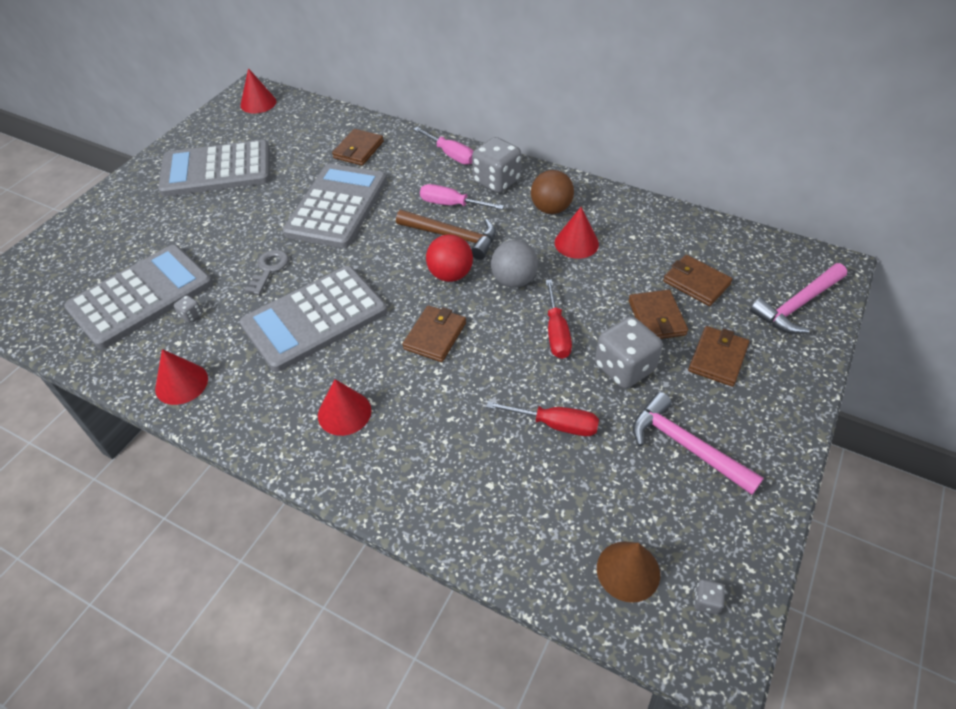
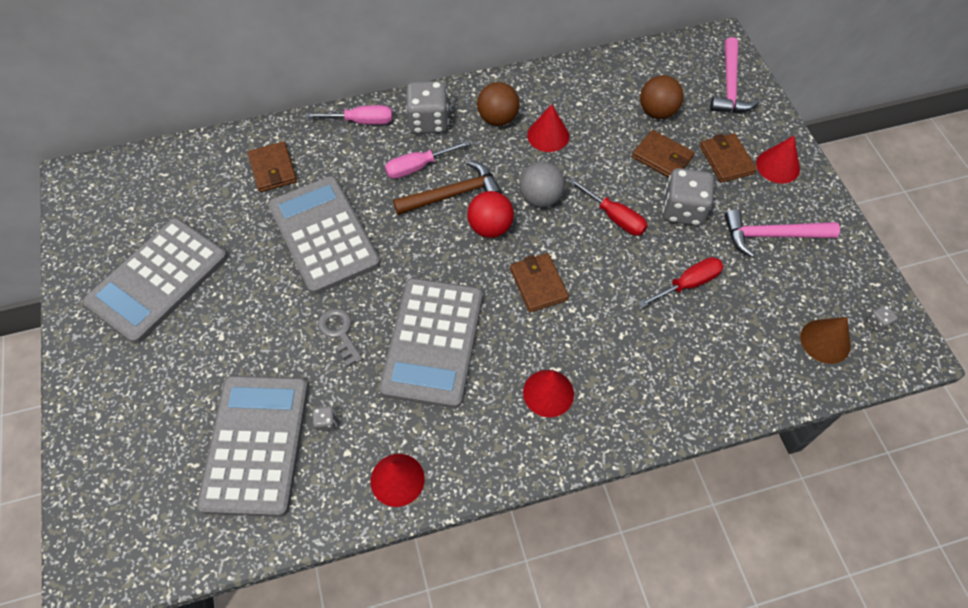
camera: 45 degrees left, 10 degrees up
(258, 103) = (104, 185): red cone -> red cone (777, 166)
(696, 283) = (657, 112): brown wallet -> brown ball

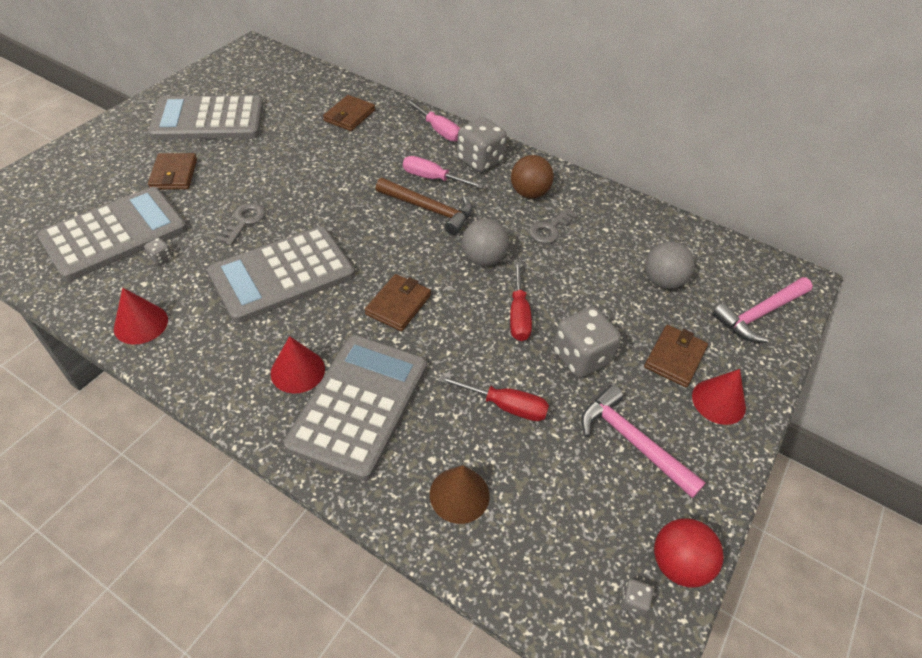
camera: 45 degrees right, 10 degrees down
(323, 235) = (320, 167): grey calculator -> grey calculator (359, 404)
(490, 227) = (422, 246): red ball -> red ball (678, 564)
(548, 135) = (550, 229): red cone -> grey key
(657, 112) = (662, 281): brown ball -> grey ball
(662, 157) = (619, 311): brown wallet -> brown wallet (174, 174)
(825, 341) = (559, 561): brown cone -> brown cone (459, 495)

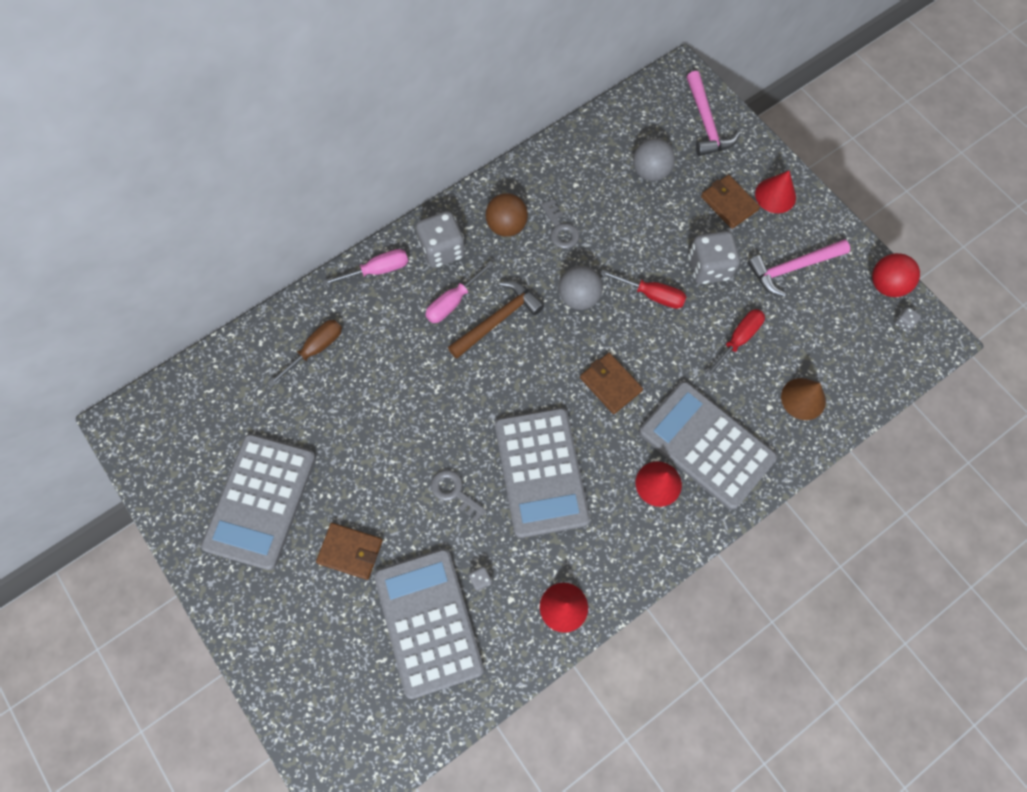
camera: 65 degrees left, 20 degrees up
(349, 116) = (315, 350): brown wallet -> brown screwdriver

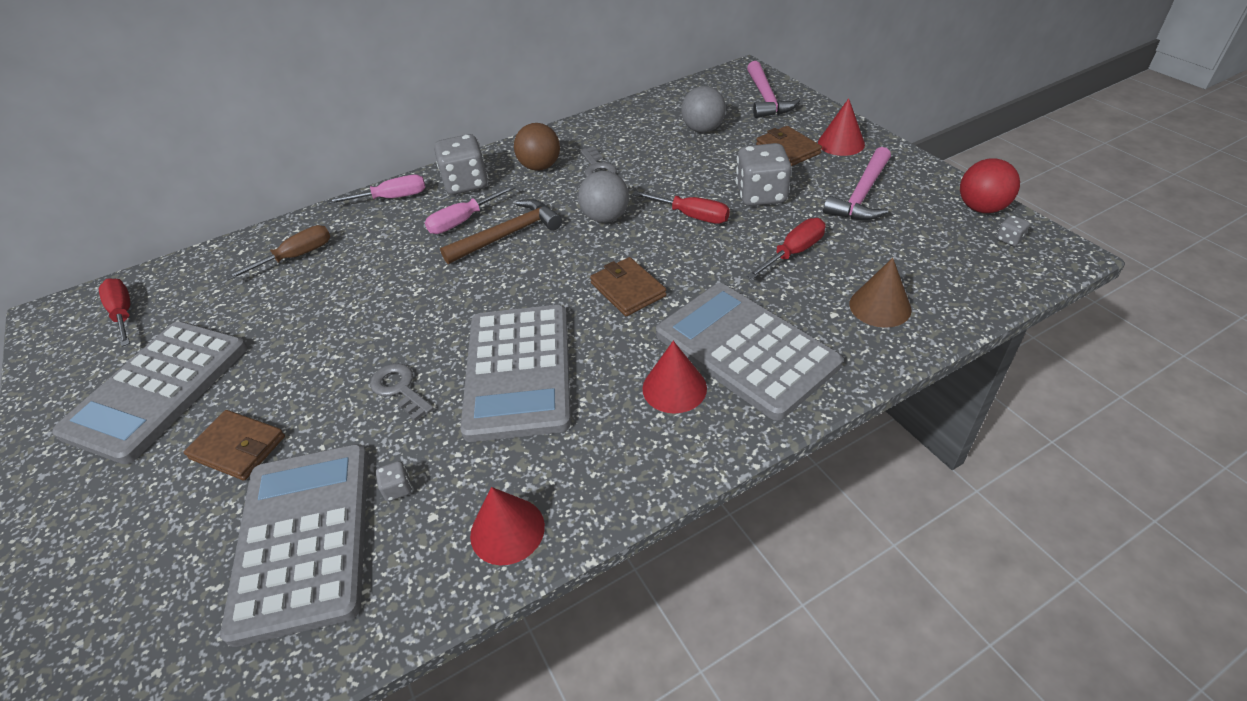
camera: 10 degrees right, 25 degrees down
(189, 421) = (124, 314): none -> red screwdriver
(792, 268) = (862, 195): pink hammer -> pink hammer turned 45 degrees counterclockwise

